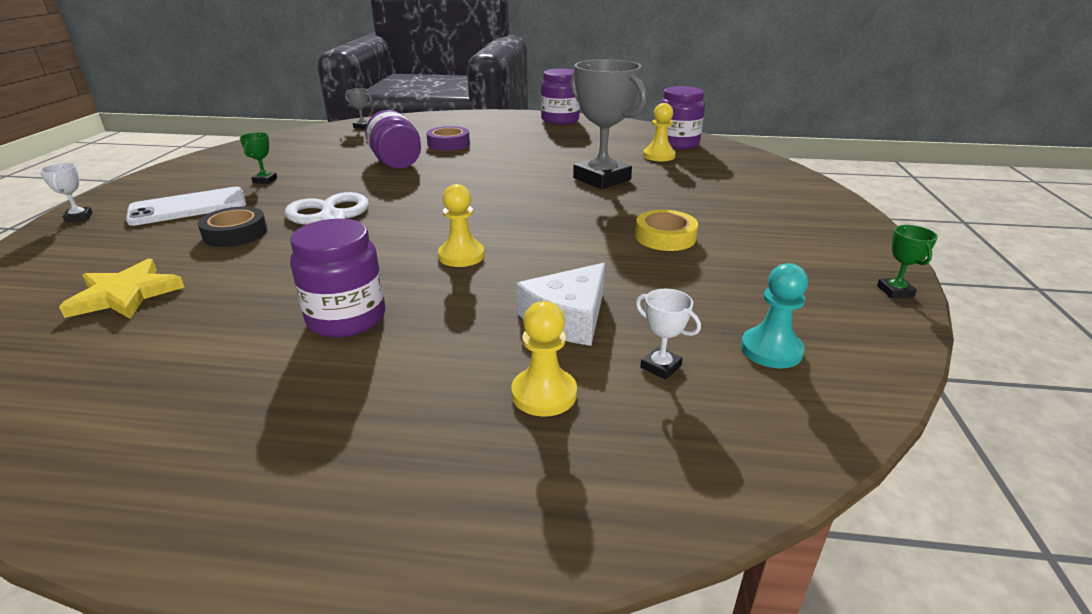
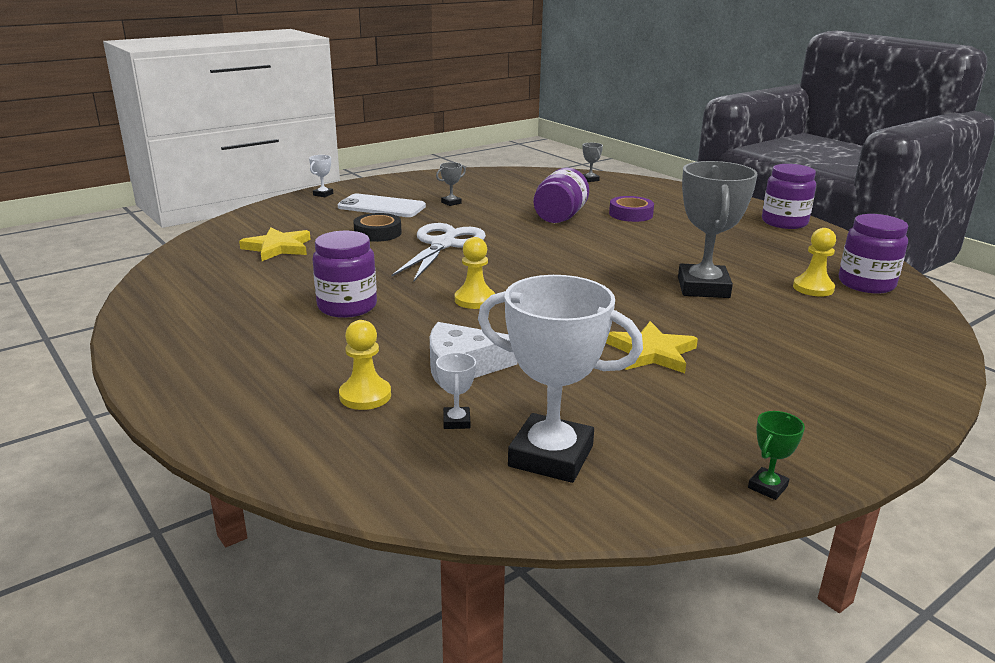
camera: 45 degrees right, 5 degrees down
(265, 180) = (451, 203): green trophy -> grey trophy
(665, 237) = (651, 352): yellow tape -> yellow star
(771, 350) = (551, 456): turquoise pawn -> white trophy

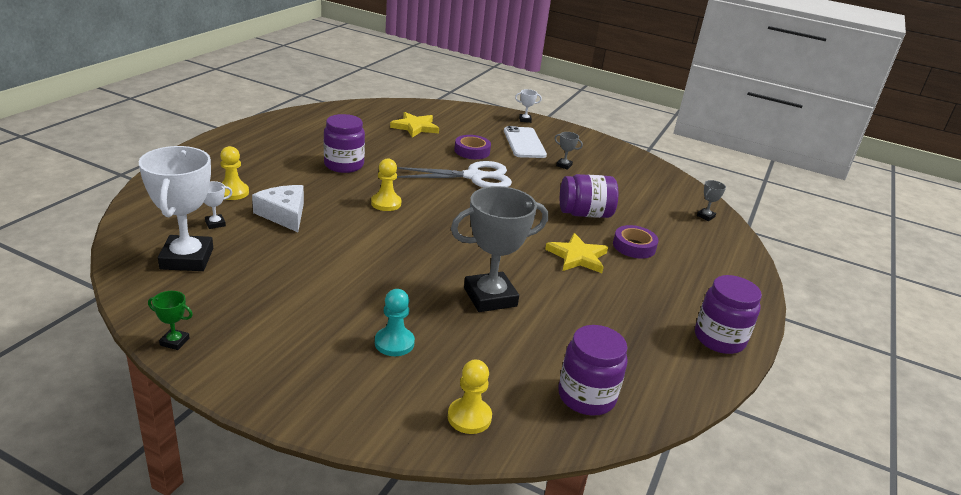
camera: 60 degrees right, 5 degrees up
(377, 233) = (472, 151): black tape -> purple tape
(651, 352) = (347, 282): yellow star -> yellow star (577, 257)
(781, 347) = (394, 343): none -> turquoise pawn
(813, 288) = (543, 360): yellow pawn -> yellow pawn (469, 417)

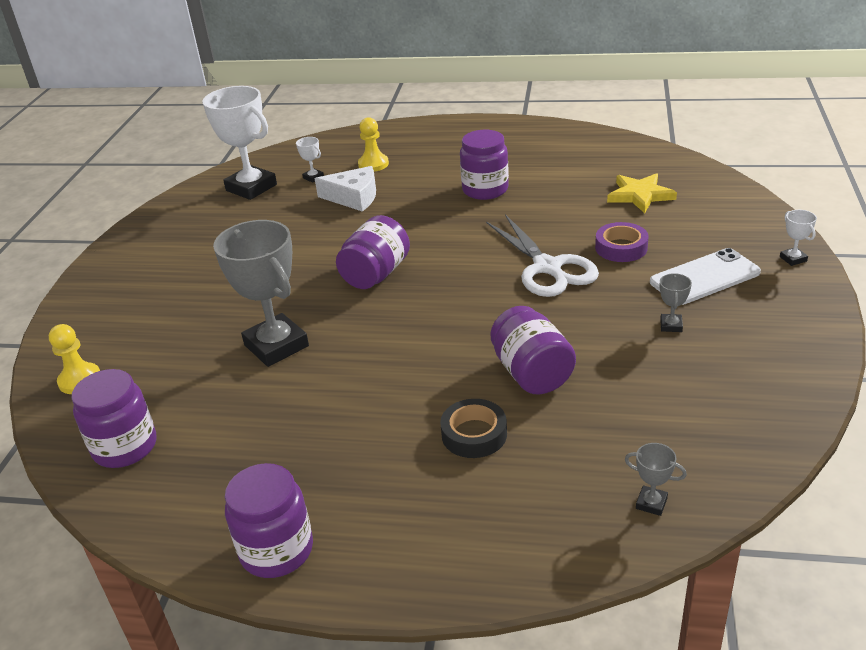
camera: 80 degrees right, 5 degrees up
(174, 342) = (141, 224): green trophy -> none
(187, 259) = (251, 187): white trophy -> white trophy turned 60 degrees clockwise
(284, 214) = (354, 197): white cheese -> white cheese turned 60 degrees clockwise
(386, 203) = (423, 236): yellow pawn -> none
(394, 343) = (174, 313): turquoise pawn -> none
(424, 234) = (376, 274): none -> purple jar
(577, 257) = (406, 389): yellow star -> none
(634, 246) = (474, 434): purple tape -> black tape

